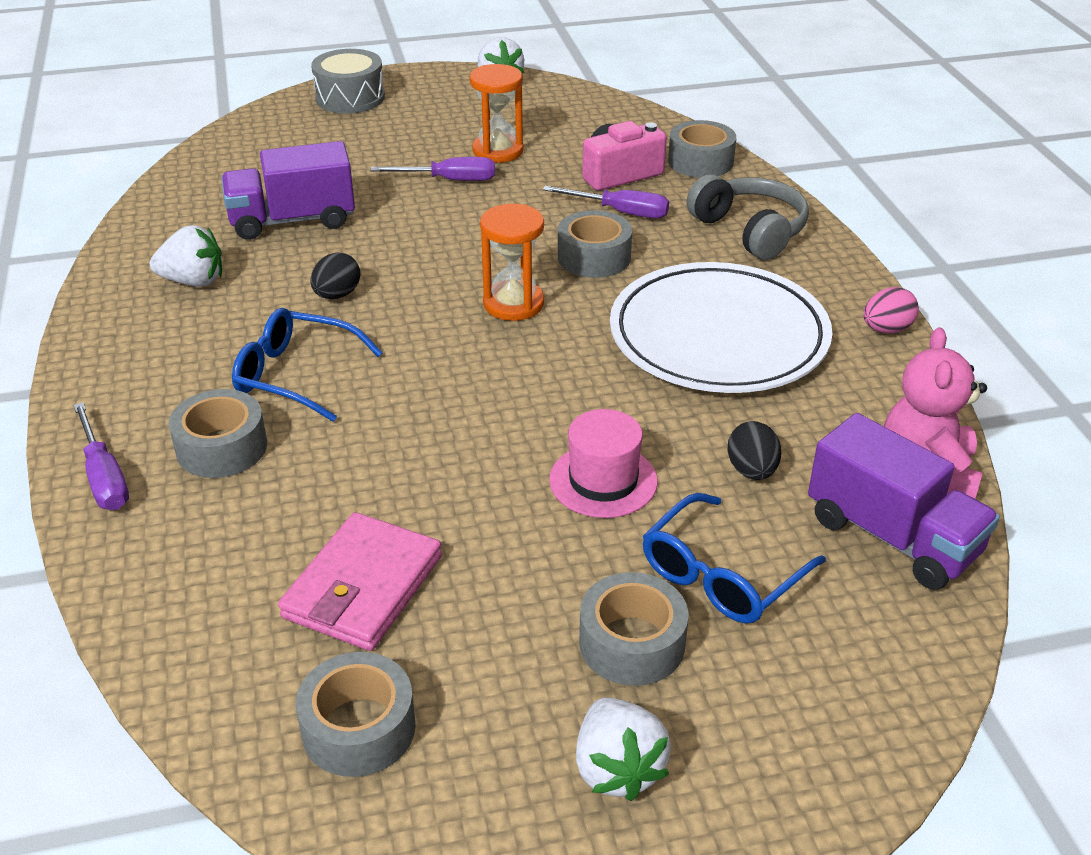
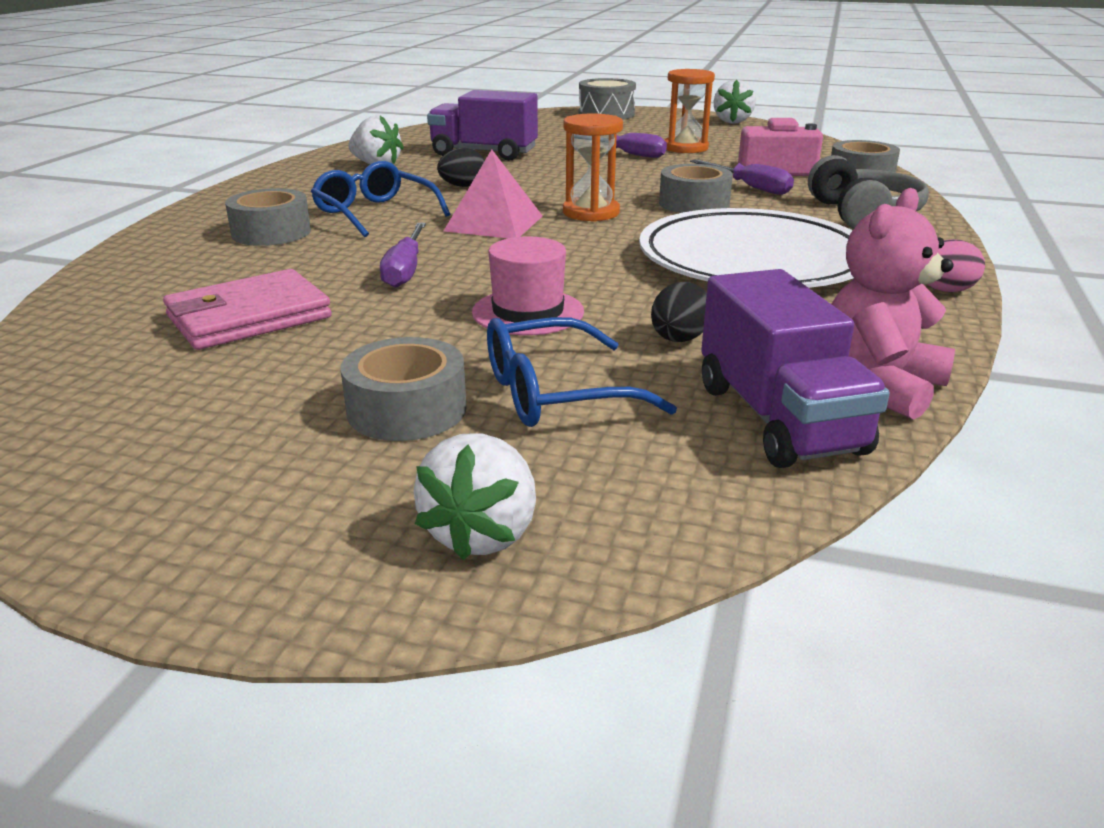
camera: 30 degrees right, 10 degrees down
(104, 477) = (179, 228): purple screwdriver -> purple screwdriver (405, 270)
(358, 728) = (116, 387): grey tape -> none
(438, 353) = (494, 223): none -> pink pyramid
(617, 769) = (267, 484): white strawberry -> white strawberry (482, 533)

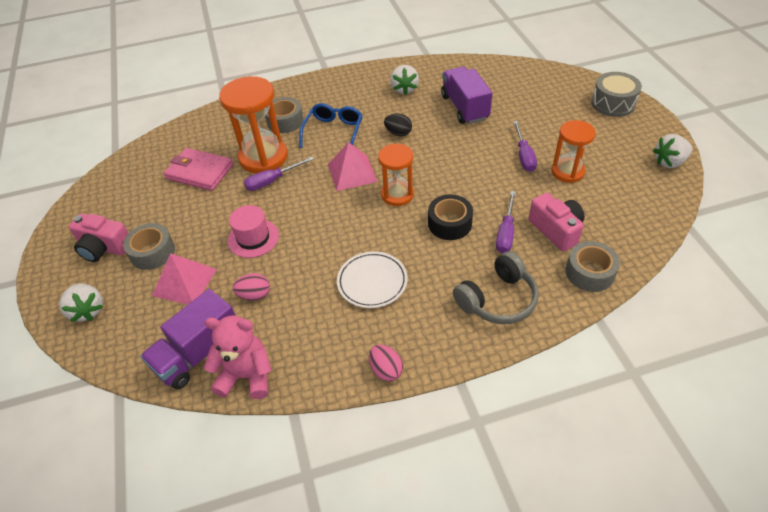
camera: 60 degrees right, 20 degrees up
(283, 467) = (104, 247): none -> pink camera
(328, 264) = (263, 157): none -> orange hourglass
(482, 533) = (88, 310): white strawberry -> white strawberry turned 105 degrees counterclockwise
(555, 393) = (185, 282): blue glasses -> pink pyramid
(678, 340) = (254, 295): black egg -> pink egg
(694, 203) = (449, 223): grey tape -> black tape
(752, 261) = (372, 282): white plate -> white plate, size x0.55

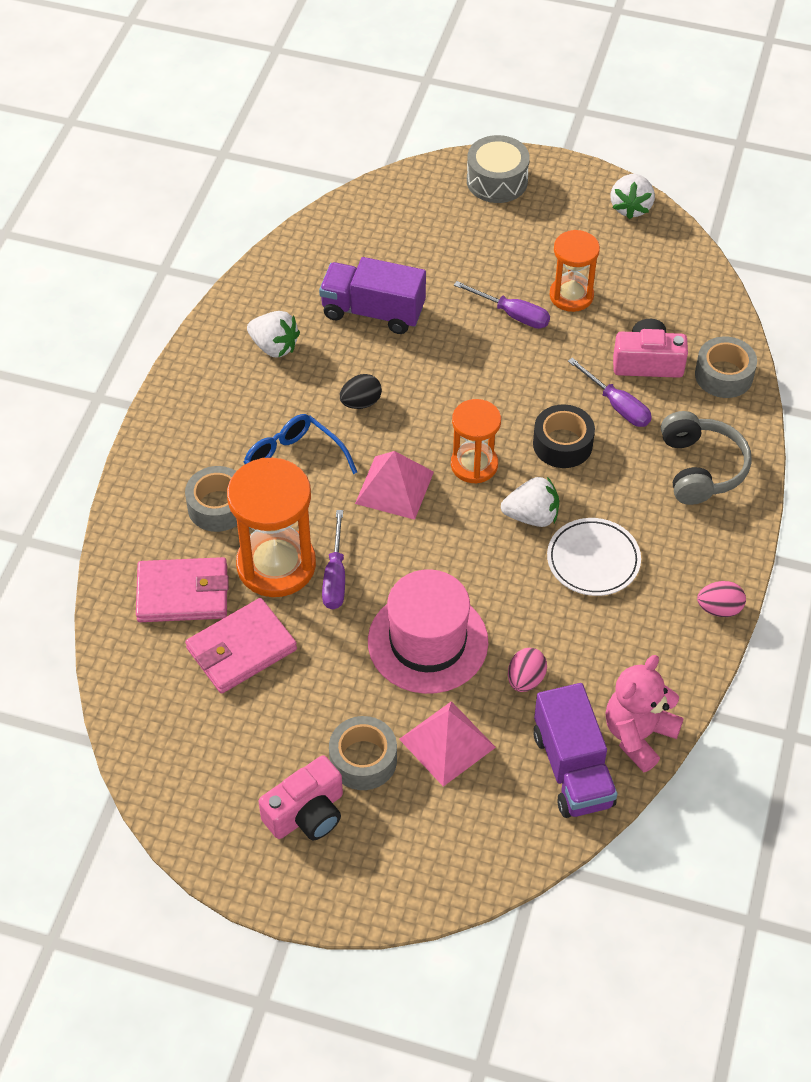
camera: 60 degrees left, 5 degrees up
(88, 310) = (414, 865): white strawberry -> white strawberry (532, 516)
(221, 137) = (182, 593): none -> pink wallet
(253, 238) = (427, 642): pink hat -> pink hat, size x1.59

